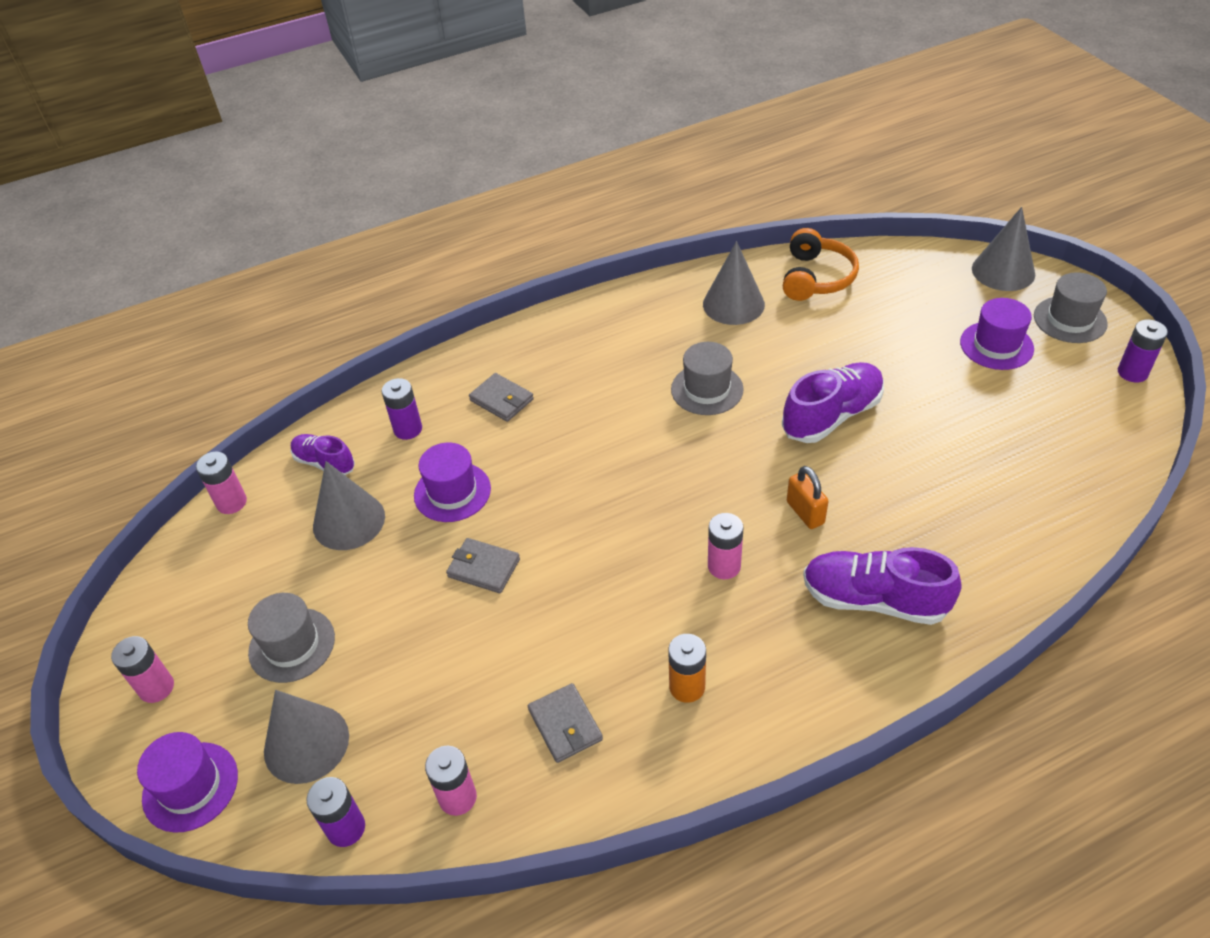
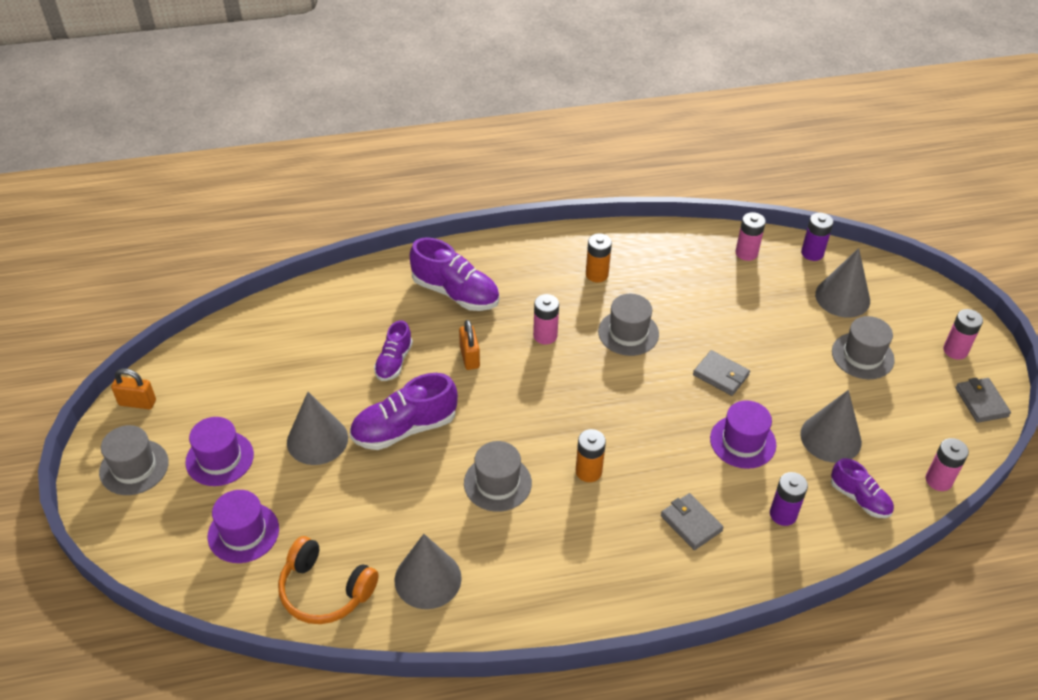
camera: 170 degrees left, 0 degrees up
(190, 786) = (913, 291): purple hat -> purple hat (243, 532)
(565, 725) = (677, 272): grey wallet -> grey wallet (981, 402)
(615, 598) = (628, 333): none -> grey hat
(617, 421) = (588, 471): none -> orange battery
(816, 277) = (325, 590): orange headphones -> orange headphones turned 90 degrees counterclockwise
(892, 484) = (394, 362): none -> purple shoe
(1003, 271) = (138, 542): grey cone -> grey cone (317, 440)
(1132, 372) = (137, 402): purple battery -> orange padlock

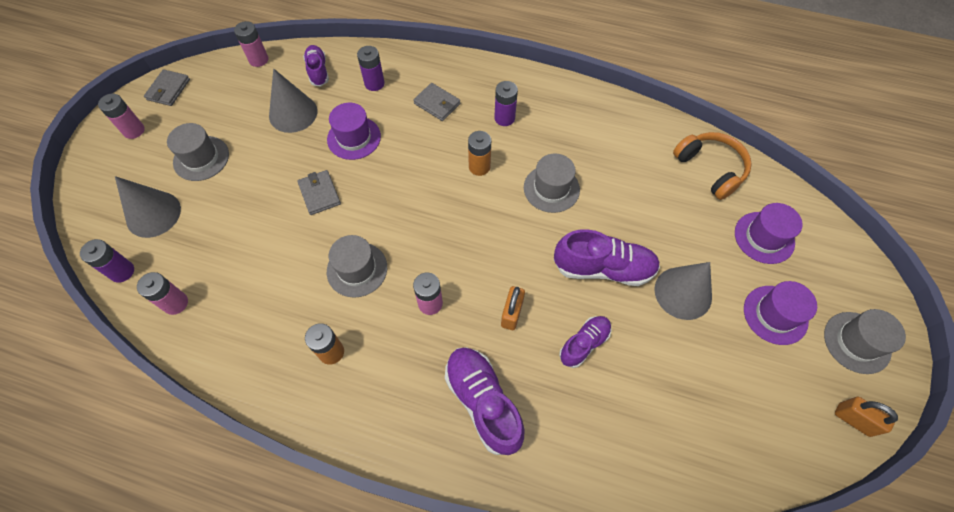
camera: 150 degrees left, 15 degrees up
(428, 579) = (635, 146): grey cone -> none
(601, 542) = (504, 118): none -> purple battery
(691, 523) = (437, 104): grey wallet -> grey wallet turned 45 degrees counterclockwise

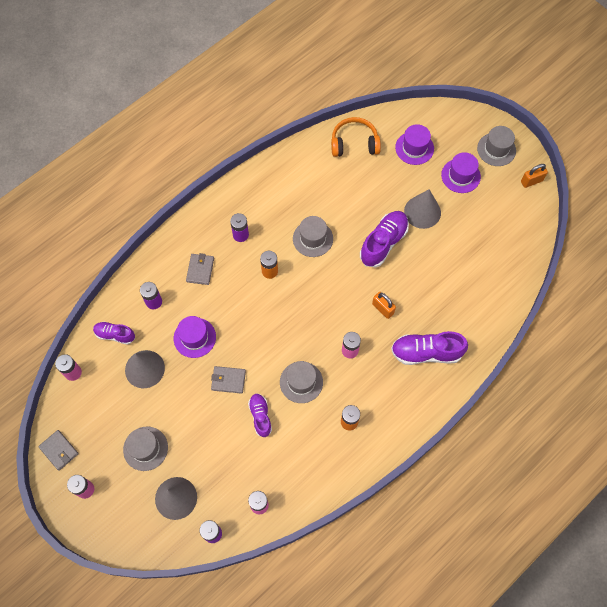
camera: 60 degrees left, 5 degrees up
(437, 104) = (200, 270): grey wallet -> grey wallet turned 60 degrees counterclockwise
(584, 344) = (422, 281): purple shoe -> purple shoe (260, 416)

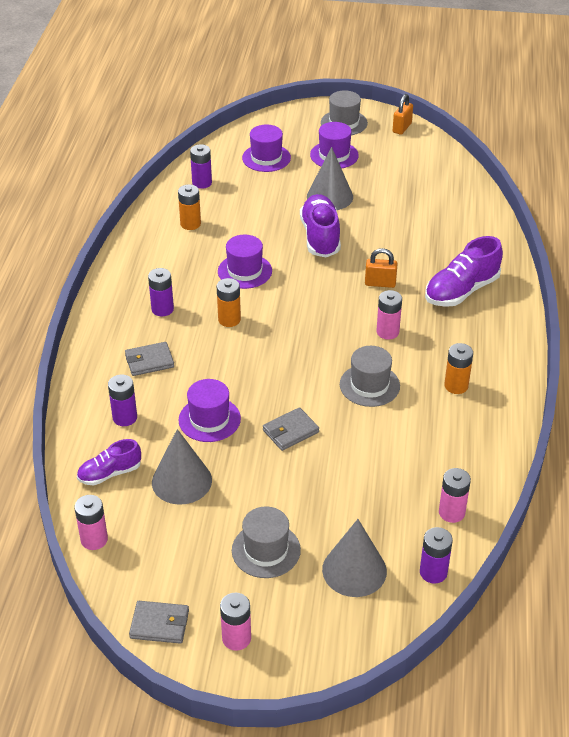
camera: 40 degrees left, 25 degrees down
(200, 270) = (149, 361): grey wallet -> grey wallet turned 75 degrees counterclockwise
(260, 416) = (361, 439): purple shoe -> none
(312, 238) = (245, 271): grey hat -> purple hat
(316, 175) = (190, 224): none -> orange battery
(354, 143) = (202, 183): orange headphones -> purple battery

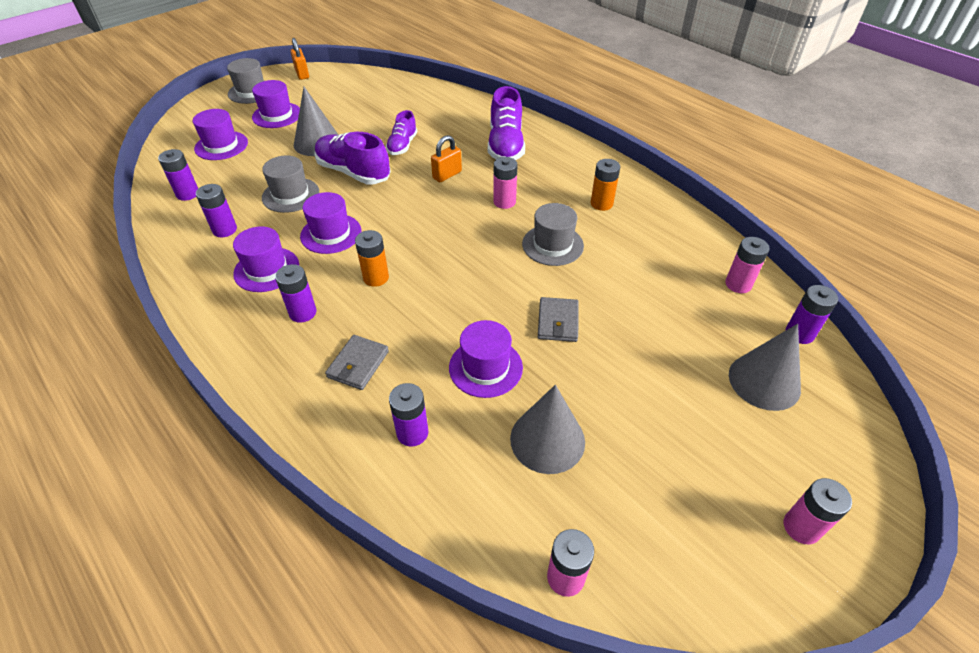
camera: 50 degrees left, 5 degrees up
(110, 473) = (479, 497): purple shoe -> purple shoe (402, 145)
(159, 624) = (741, 589): grey wallet -> none
(179, 268) = (266, 269): none -> purple hat
(190, 224) = (224, 230): orange battery -> purple battery
(266, 550) = (695, 429): grey hat -> grey hat (290, 195)

